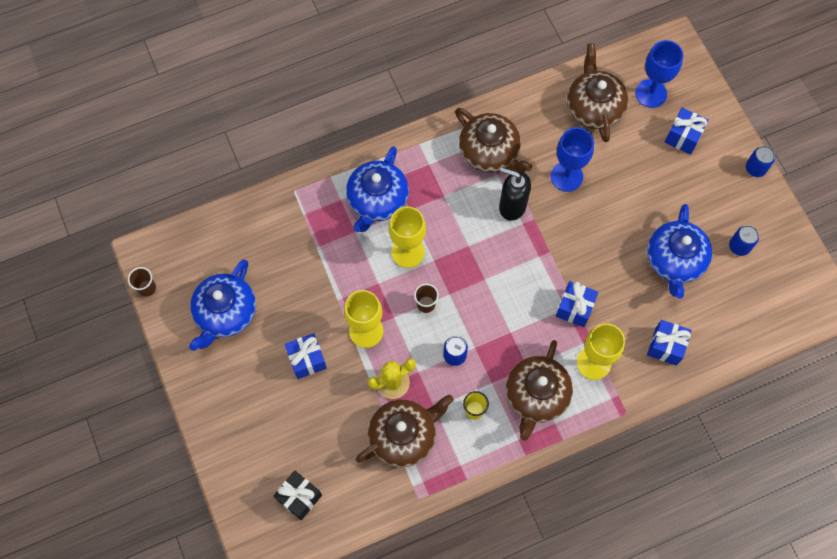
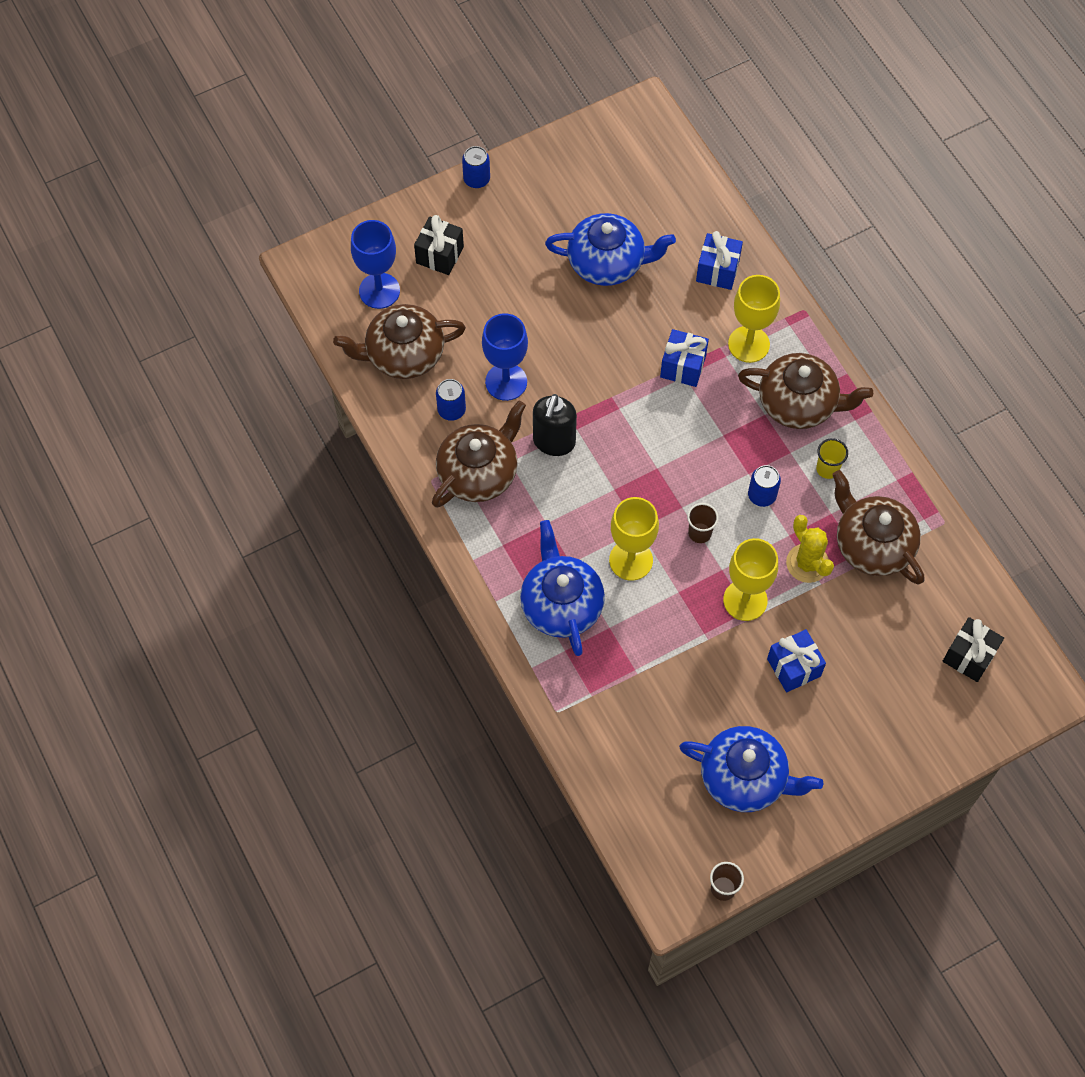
camera: 95 degrees left, 5 degrees down
(377, 200) = (561, 604): blue teapot -> blue teapot turned 120 degrees counterclockwise
(683, 137) = (440, 255): blue gift -> black gift
(739, 246) = (581, 197): blue can -> blue can (451, 410)

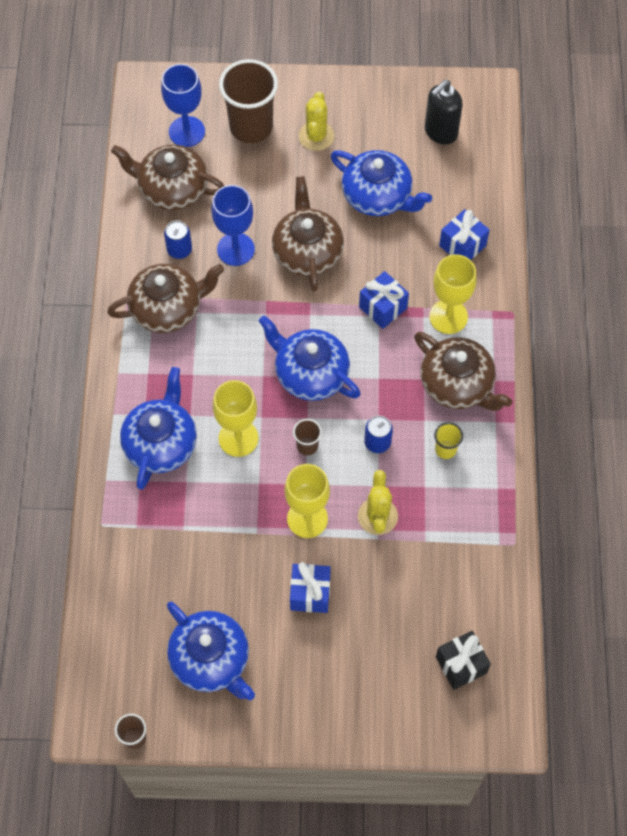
camera: 30 degrees right, 0 degrees up
(440, 255) = (251, 127): black gift -> brown cup
(476, 179) = (319, 82): blue can -> none
(509, 233) = (316, 136): none -> yellow cactus
(554, 442) = (241, 315): black soap dispenser -> black soap dispenser (440, 132)
(657, 464) = (310, 373): none -> blue teapot
(872, 544) = (441, 530): brown teapot -> brown teapot (307, 252)

